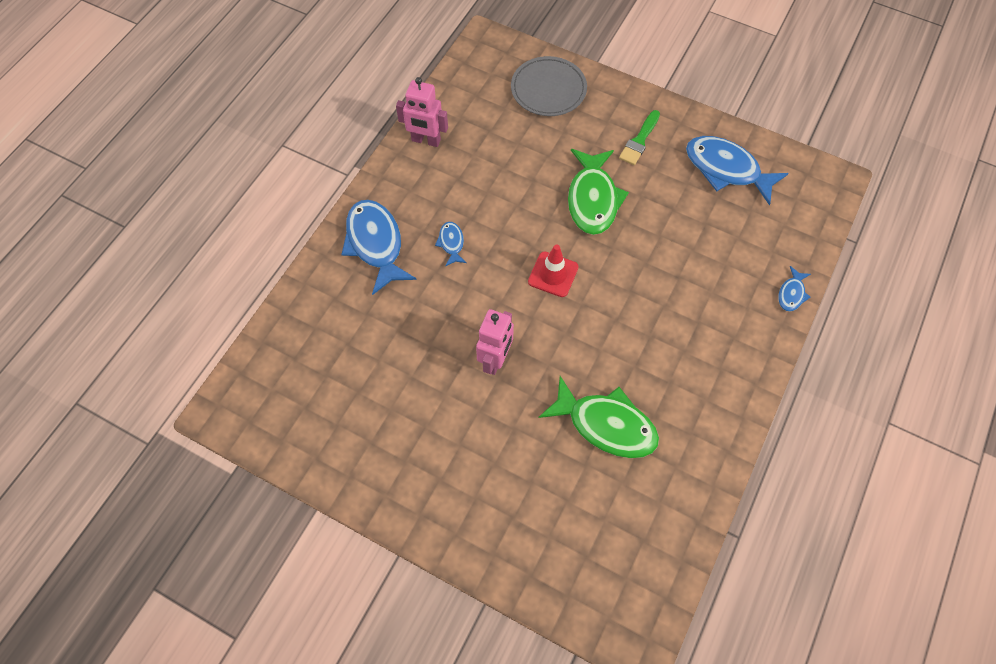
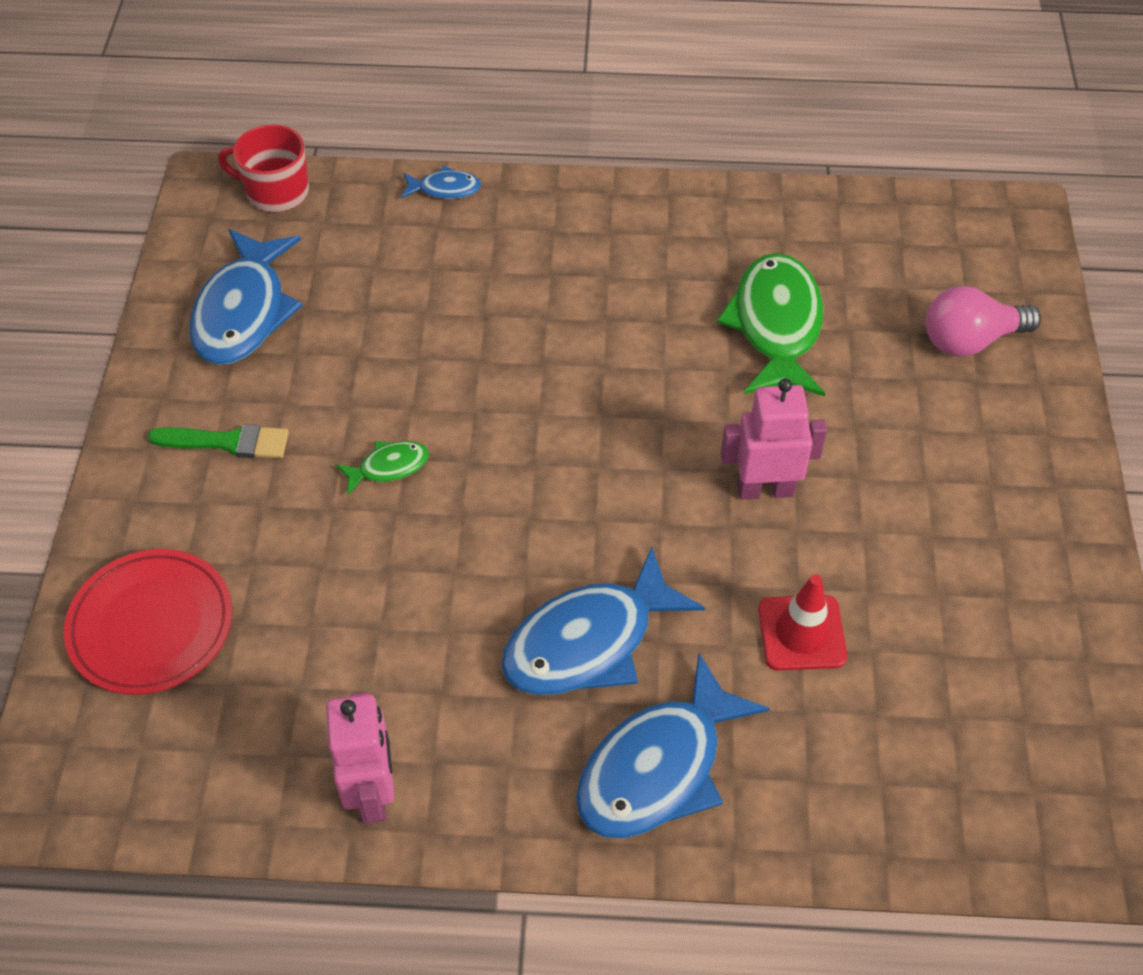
camera: 115 degrees left, 10 degrees down
(451, 243) = (588, 641): blue fish -> blue fish, size x2.11
(544, 533) = (970, 340): none -> pink light bulb
(548, 89) = (151, 625): grey plate -> red plate
(553, 274) = (568, 470): red traffic cone -> red traffic cone (801, 633)
(593, 199) = (389, 467): green fish -> green fish, size x0.47
(818, 209) = (276, 192): none -> red mug

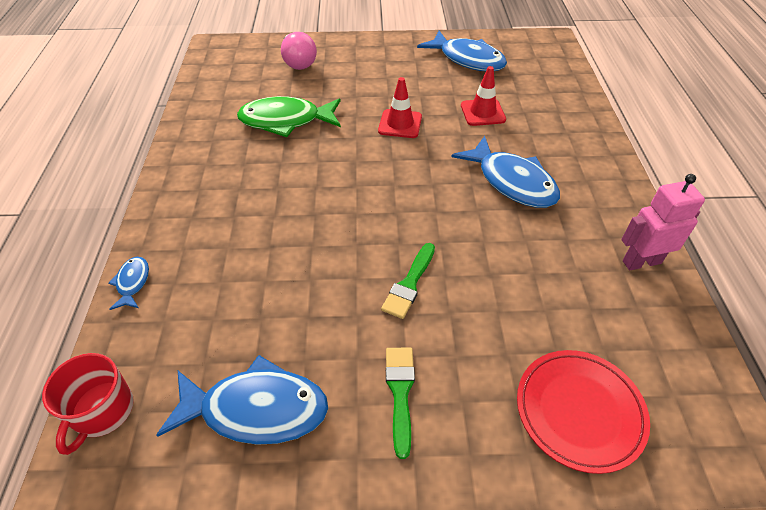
camera: 95 degrees left, 5 degrees down
(389, 467) = (409, 284): green fish -> green brush
(658, 767) = (573, 155): blue fish -> blue fish (467, 59)
(765, 489) = (400, 124): pink robot -> red traffic cone

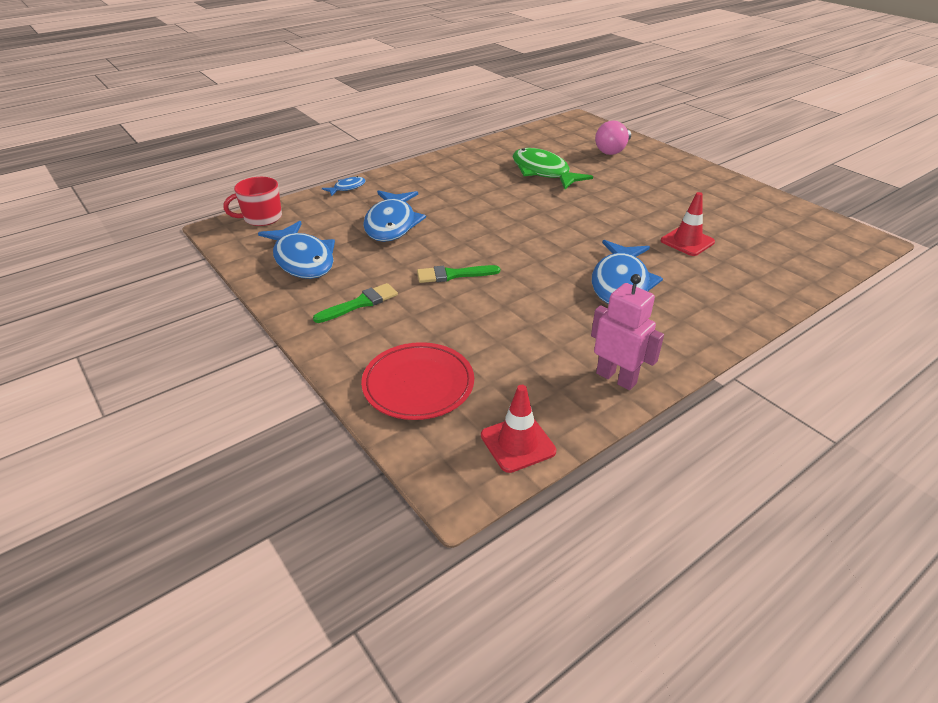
camera: 55 degrees right, 10 degrees down
(400, 124) = (611, 212): red traffic cone -> red traffic cone (518, 443)
(467, 59) = (748, 211): blue fish -> blue fish (391, 224)

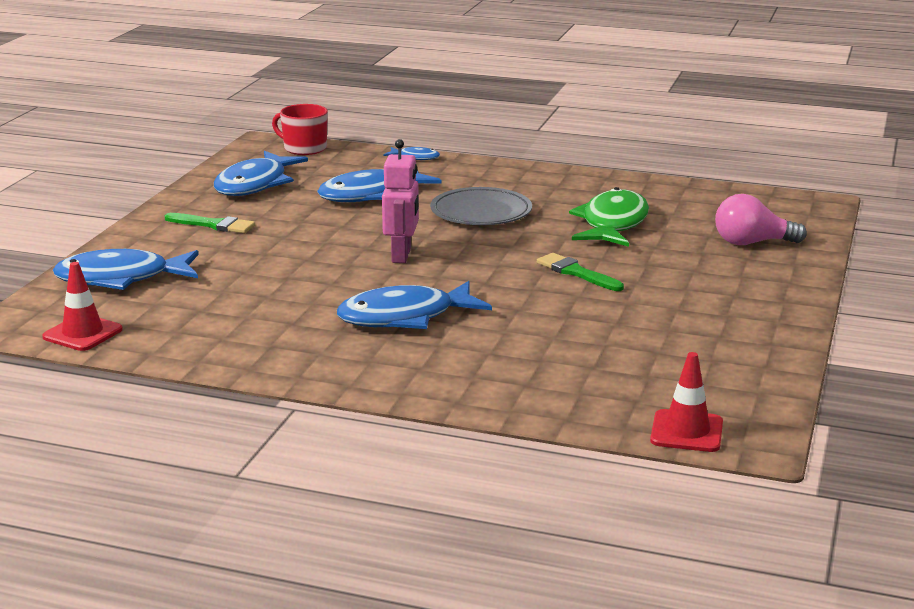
camera: 55 degrees right, 15 degrees down
(418, 385) = (121, 278): red plate -> blue fish
(453, 275) = (312, 244): green brush -> green brush (576, 273)
(475, 200) = (481, 212): none -> grey plate
(616, 378) = (222, 351): pink robot -> pink robot (402, 255)
(687, 241) = (558, 332): red traffic cone -> red traffic cone (686, 431)

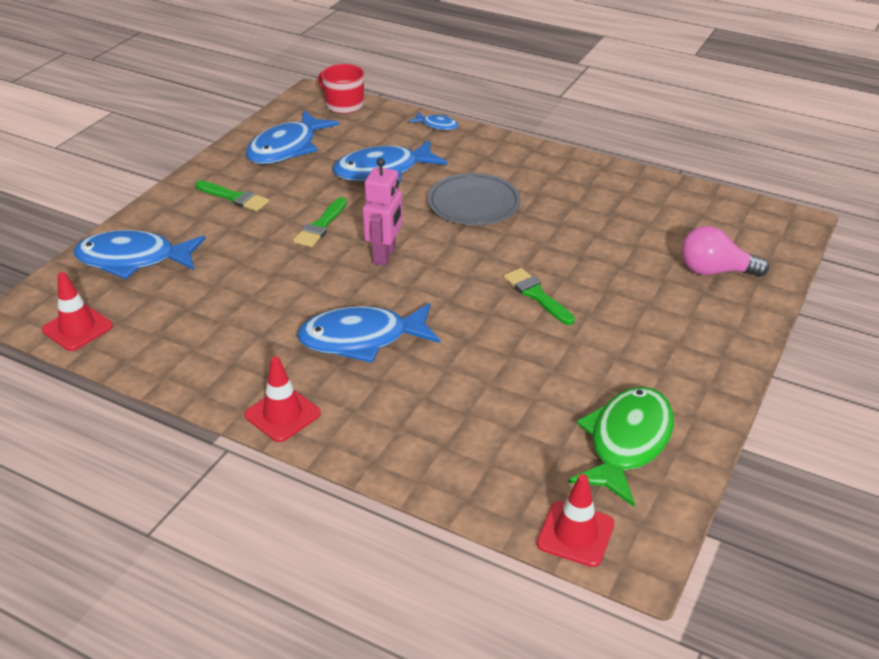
camera: 10 degrees right, 15 degrees up
(321, 239) = (320, 226): none -> green brush
(344, 377) = (282, 414): none -> red traffic cone
(612, 224) = (590, 231): green fish -> green fish (626, 443)

